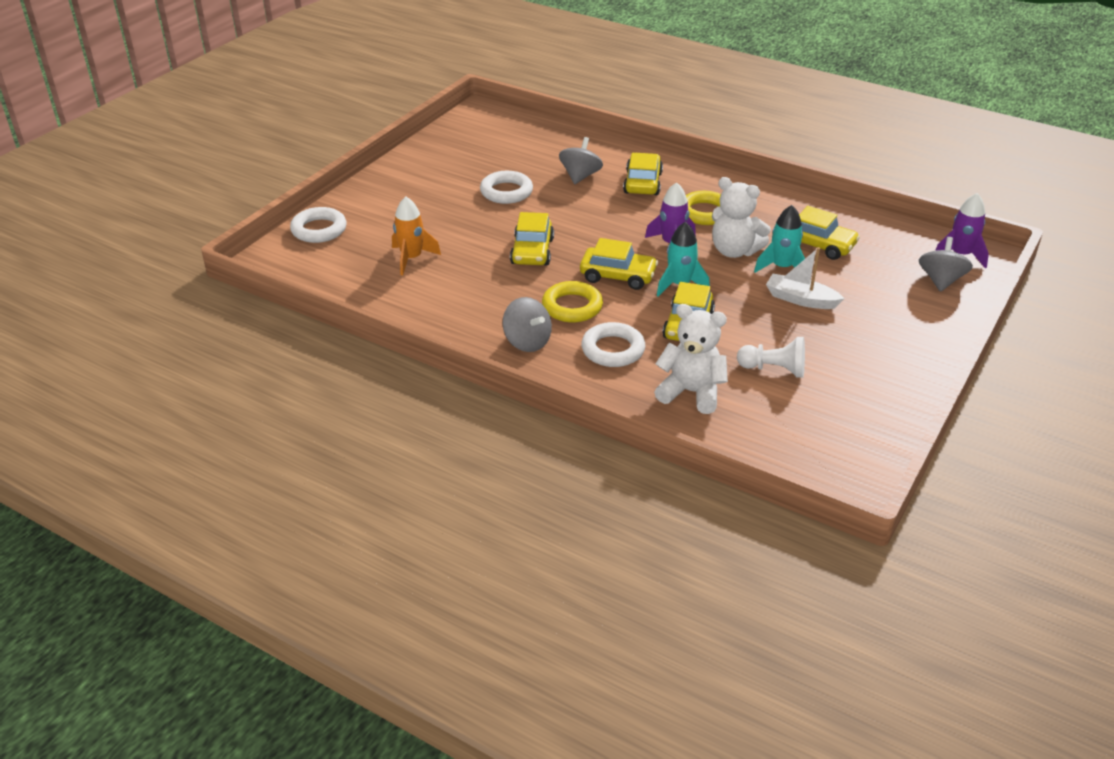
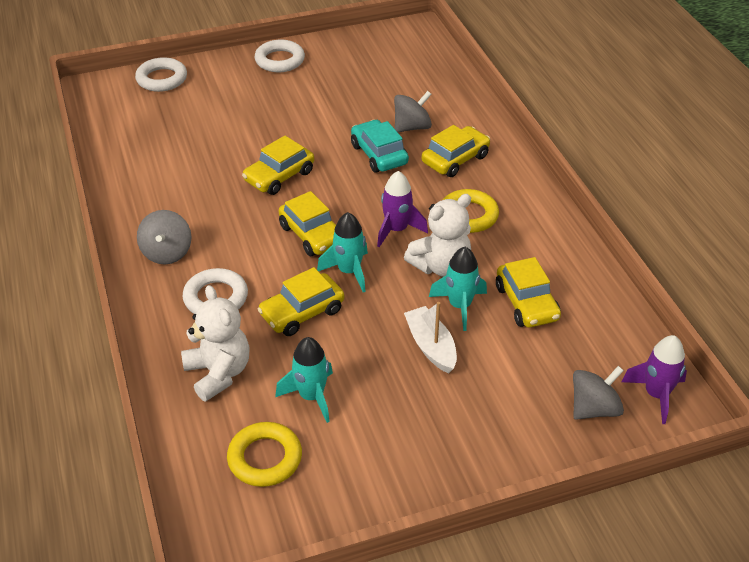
camera: 40 degrees right, 5 degrees up
(411, 259) = (188, 136): orange rocket -> none
(506, 192) = (334, 113): white ring -> white ring (280, 60)
(572, 307) = (240, 242): yellow ring -> yellow ring (265, 458)
(584, 204) = (379, 154): none -> turquoise car
(734, 251) = (441, 266): white teddy bear -> white teddy bear turned 105 degrees counterclockwise
(774, 369) = (311, 396): white pawn -> turquoise rocket

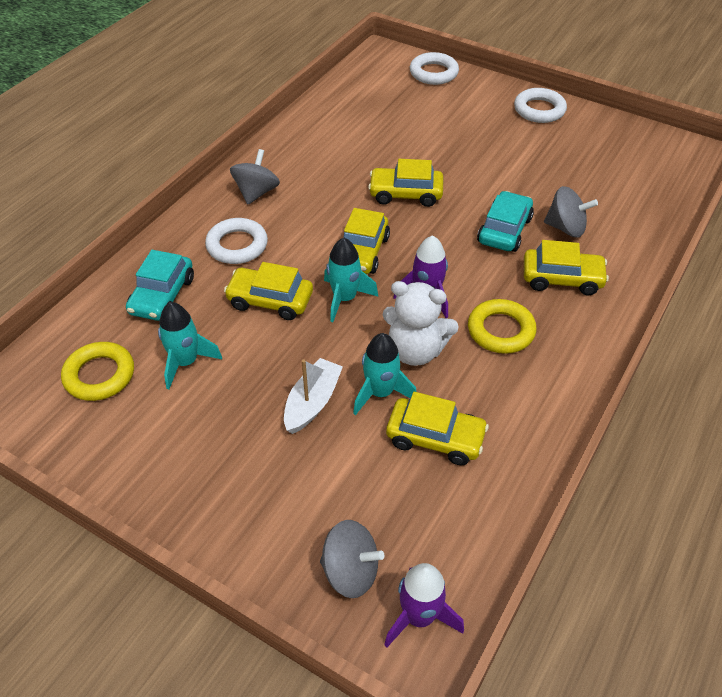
camera: 50 degrees right, 5 degrees up
(167, 252) = (256, 192): grey spinning top -> grey spinning top turned 150 degrees clockwise
(218, 373) = (162, 296): white teddy bear -> turquoise car
(526, 303) = (435, 438): yellow car -> yellow car turned 105 degrees counterclockwise

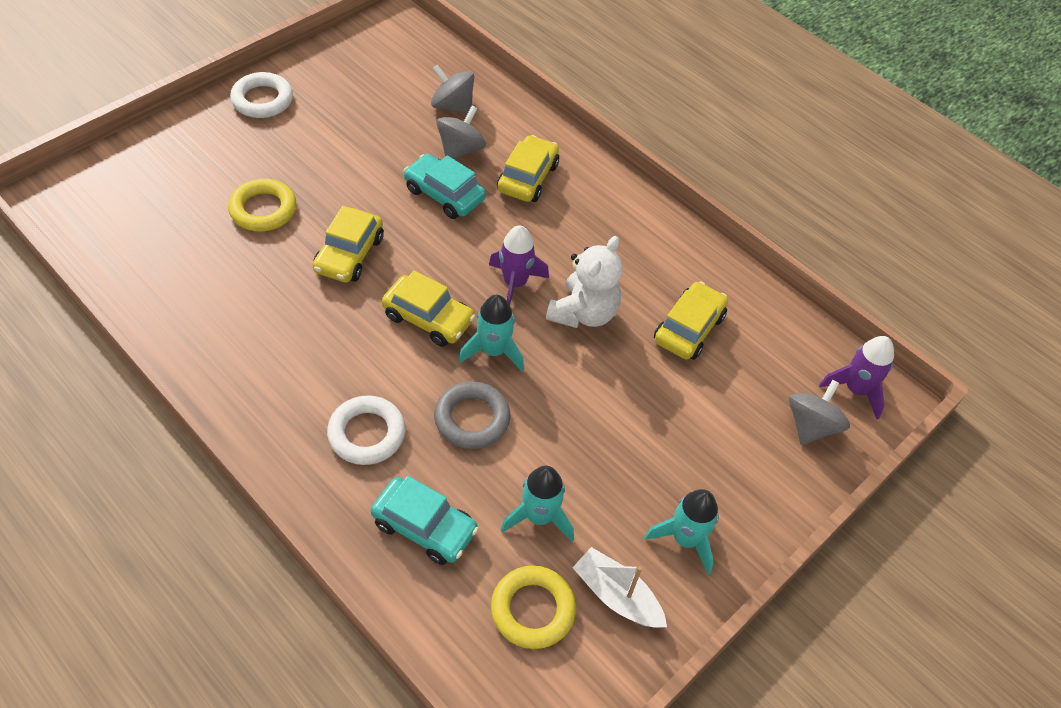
camera: 80 degrees left, 5 degrees up
(256, 192) = (276, 395): grey spinning top -> grey spinning top (452, 106)
(270, 300) = (472, 419): yellow car -> grey ring
(312, 403) = (625, 412): white boat -> white boat (617, 596)
(381, 393) = (627, 354): turquoise rocket -> turquoise rocket (685, 539)
(433, 73) = (130, 161): white ring -> none
(501, 330) = (578, 243): yellow ring -> yellow ring (263, 209)

